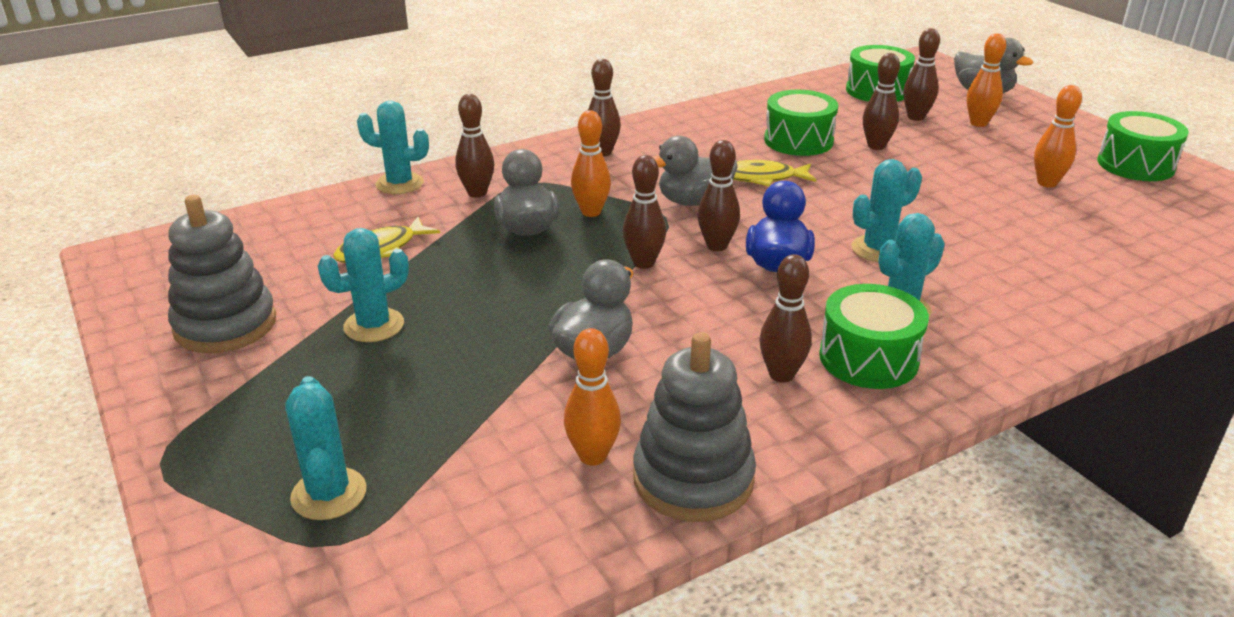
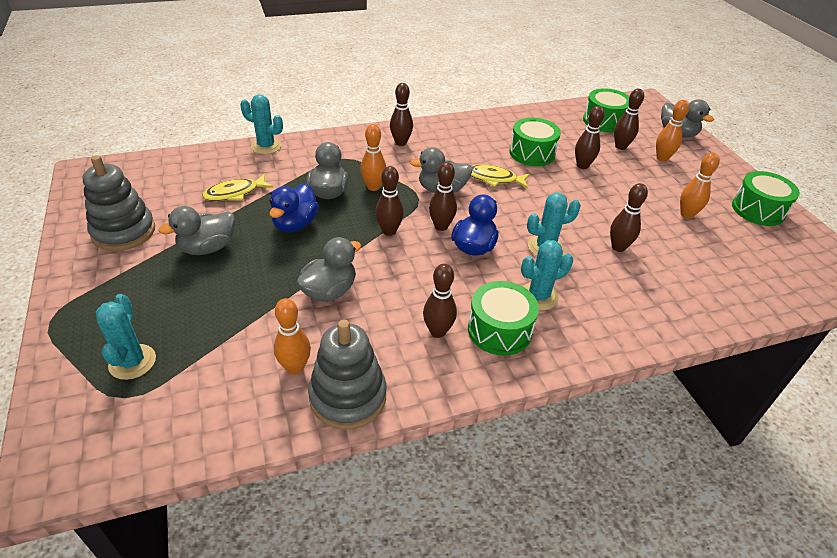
camera: 10 degrees right, 10 degrees up
(374, 325) = (207, 248): turquoise cactus -> grey duck
(477, 193) = (310, 161): brown bowling pin -> brown bowling pin (618, 247)
(496, 275) = (295, 224): none -> blue duck

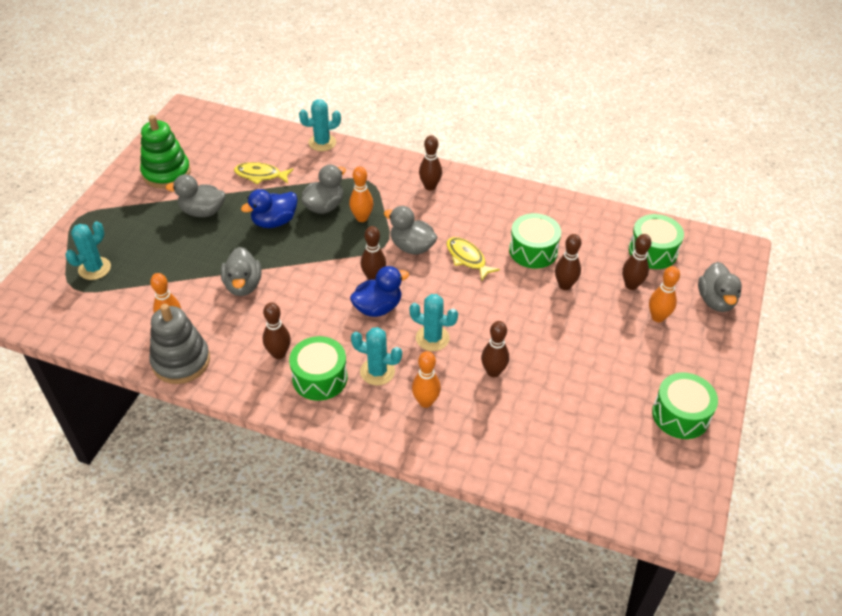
camera: 40 degrees right, 5 degrees up
(124, 232) = (166, 173): grey stacking toy -> green stacking toy
(266, 146) = (322, 143): turquoise cactus -> turquoise cactus turned 75 degrees counterclockwise
(329, 291) = (243, 285): grey duck -> grey duck turned 90 degrees clockwise
(389, 231) = (331, 261): brown bowling pin -> none
(686, 214) = (599, 380): orange bowling pin -> orange bowling pin (425, 402)

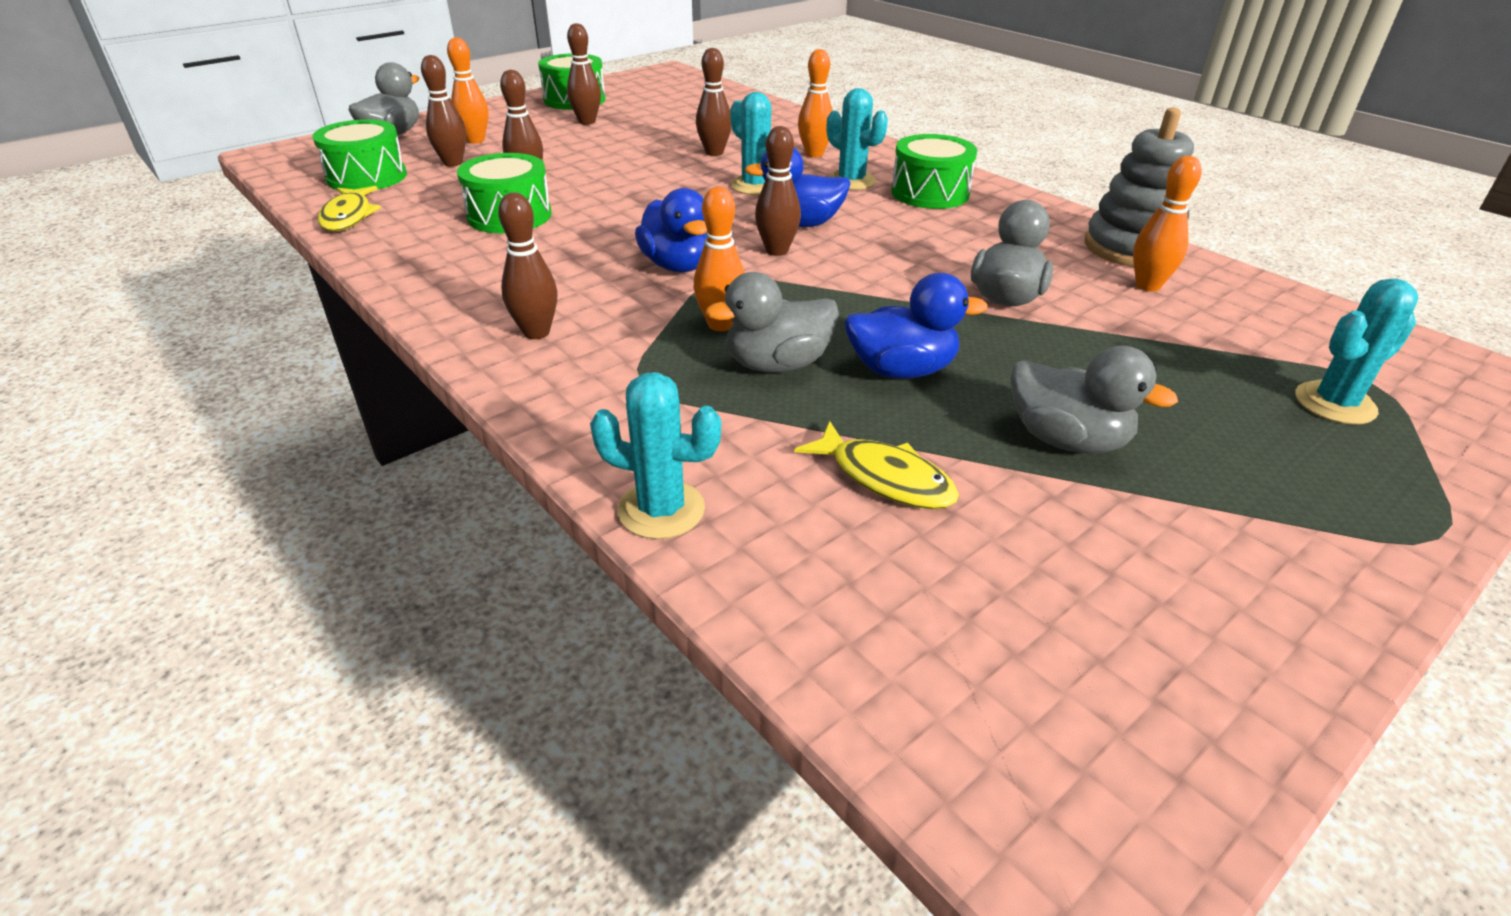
camera: 150 degrees left, 10 degrees down
(166, 173) = (1170, 583): green stacking toy -> none
(279, 354) = (976, 221): brown bowling pin -> brown bowling pin (587, 122)
(412, 247) = (678, 266): grey duck -> blue duck
(467, 258) = (612, 232): yellow fish -> yellow fish (348, 216)

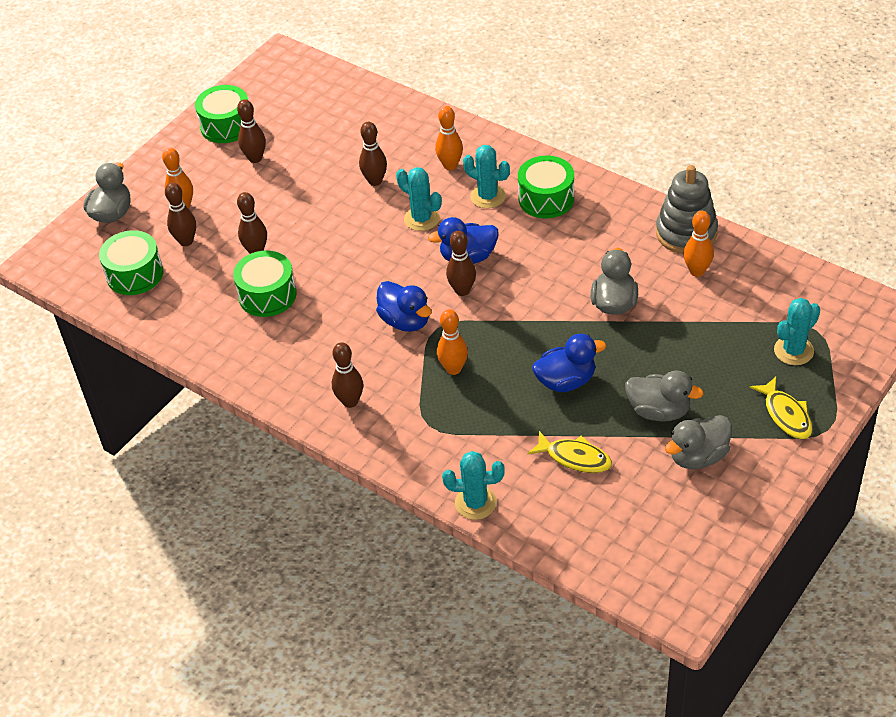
camera: 10 degrees left, 10 degrees up
(348, 216) = (157, 323): yellow fish -> yellow fish (786, 415)
(777, 364) = (497, 393): grey duck -> grey duck (698, 456)

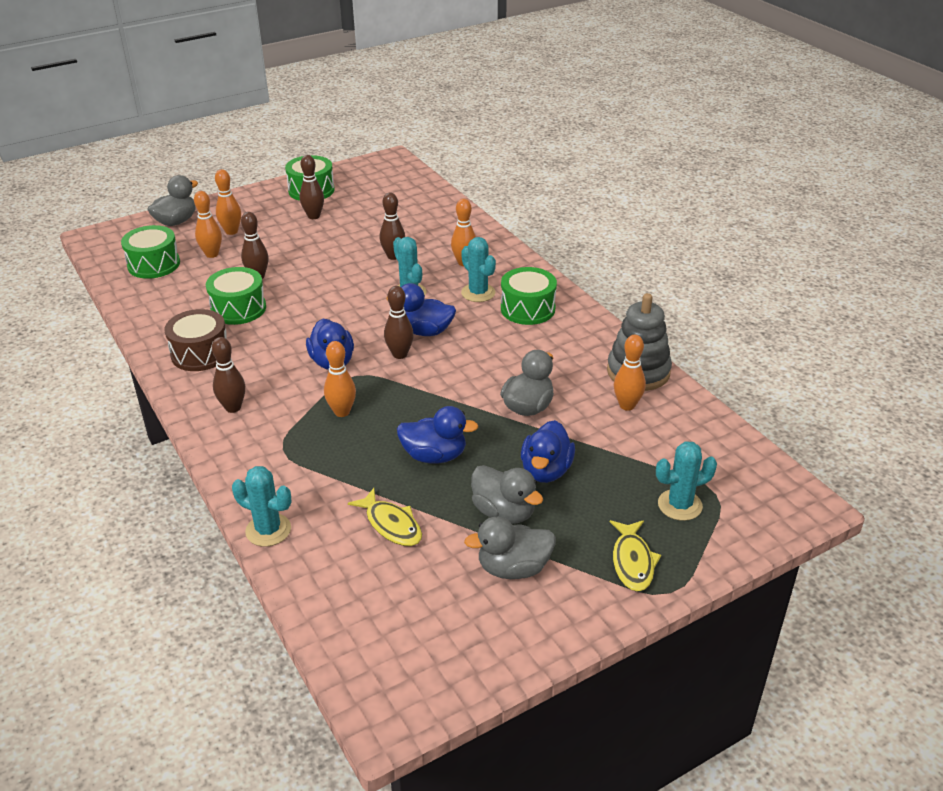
camera: 20 degrees right, 10 degrees down
(186, 241) = (212, 254): brown bowling pin -> orange bowling pin
(271, 357) = (200, 353): none -> brown drum
(668, 360) = (546, 471): none -> blue duck

